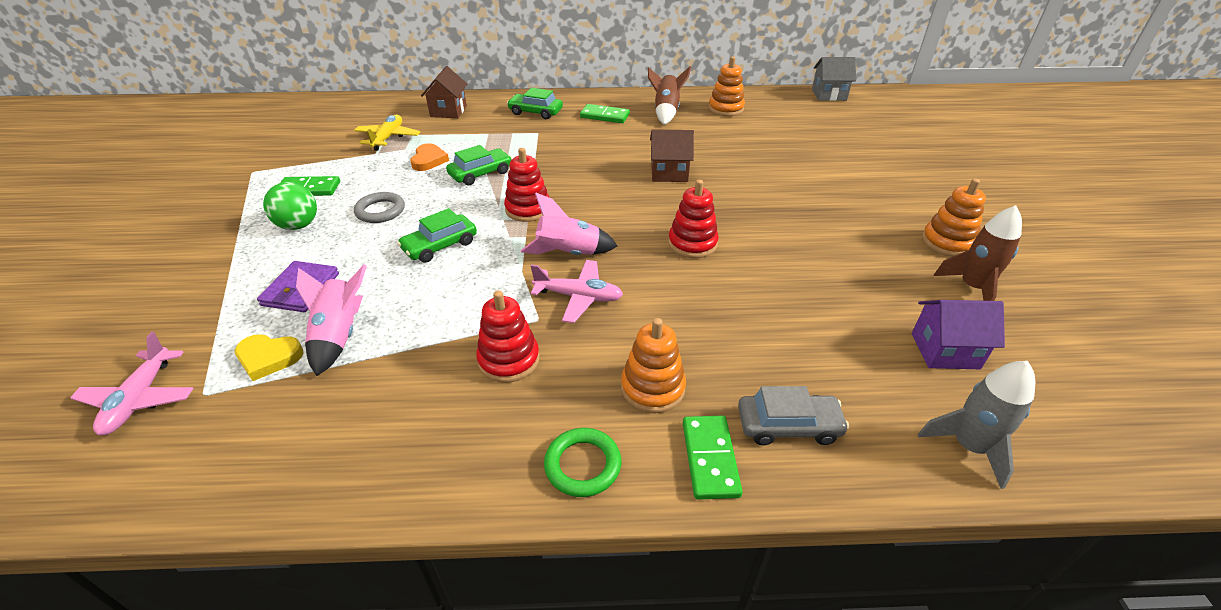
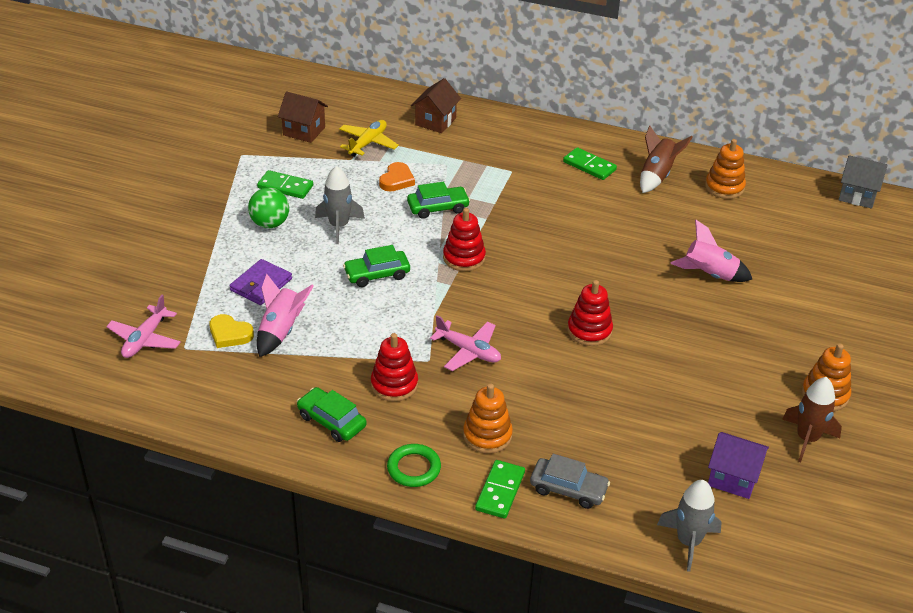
camera: 20 degrees right, 0 degrees up
(380, 211) = (339, 226): grey ring -> grey rocket
(535, 112) = (521, 144): green car -> green car (331, 421)
(568, 254) = (478, 311): pink rocket -> pink rocket (709, 275)
(669, 173) = (613, 252): brown house -> brown house (304, 131)

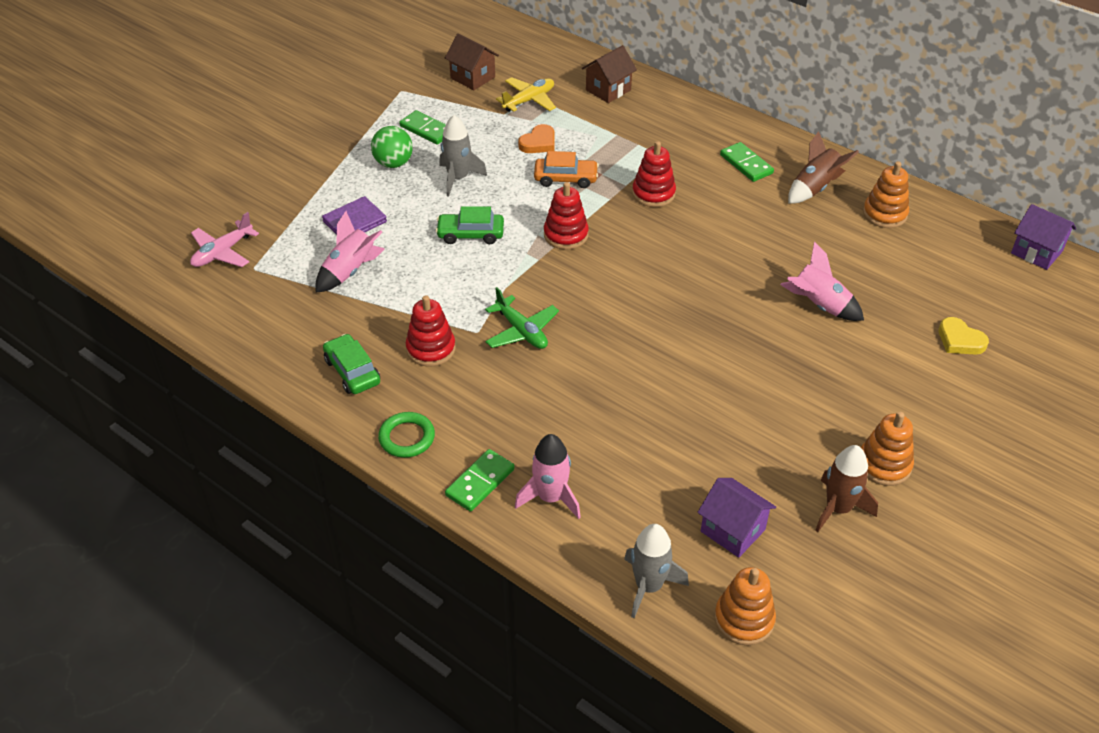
camera: 20 degrees right, 5 degrees up
(230, 334) = (301, 264): yellow heart -> yellow heart (960, 340)
(438, 208) = (565, 178): green car -> orange car
(468, 351) = (521, 331): pink plane -> green plane
(487, 435) = (496, 422): orange stacking toy -> orange stacking toy (744, 619)
(568, 489) = (550, 498): grey car -> pink rocket
(589, 331) = (657, 337): red stacking toy -> red stacking toy (653, 194)
(857, 195) = (1036, 252): grey house -> purple house

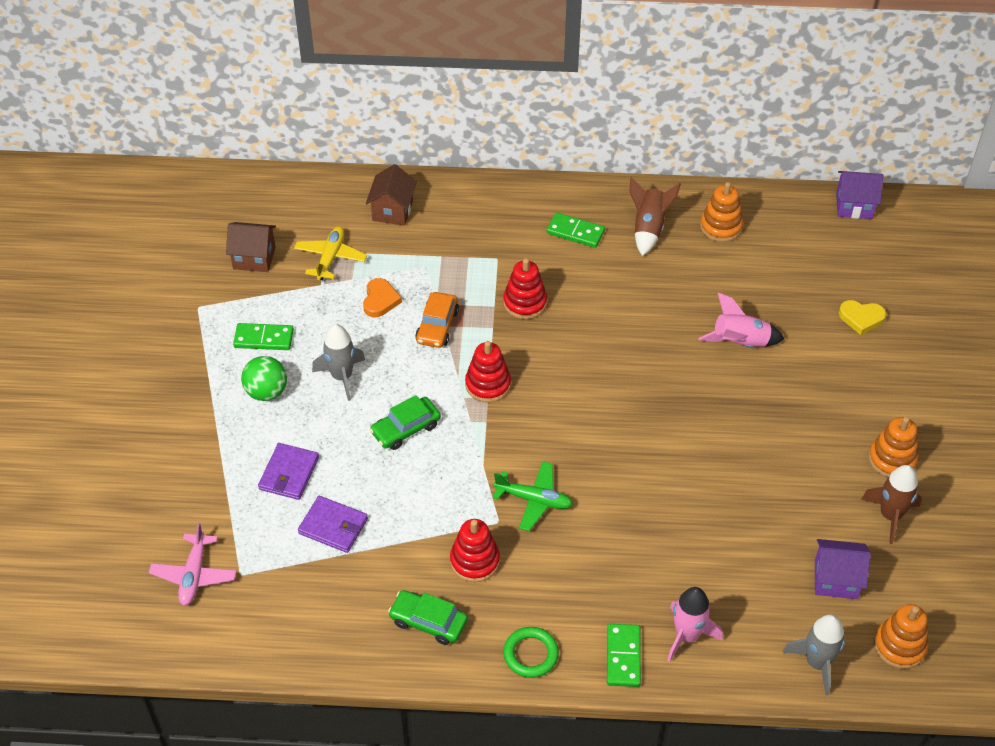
camera: 35 degrees left, 5 degrees up
(350, 271) = (333, 526): pink rocket -> purple wallet
(565, 178) = (437, 326): orange car -> orange car turned 135 degrees clockwise

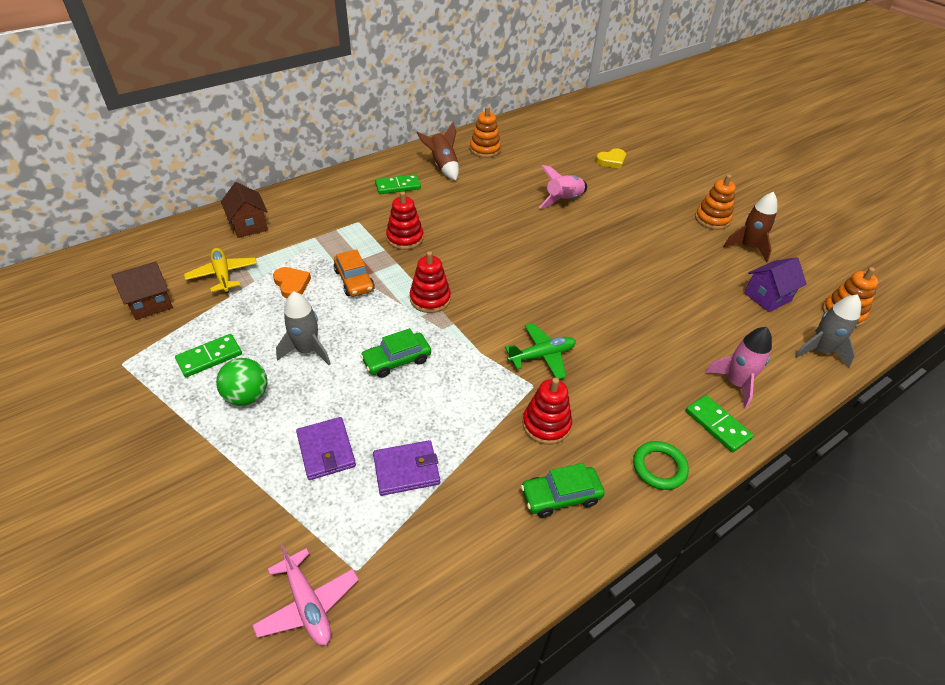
camera: 40 degrees left, 5 degrees down
(406, 429) = (397, 360): green car -> green car turned 45 degrees clockwise
(854, 206) = (545, 114): purple house -> none

